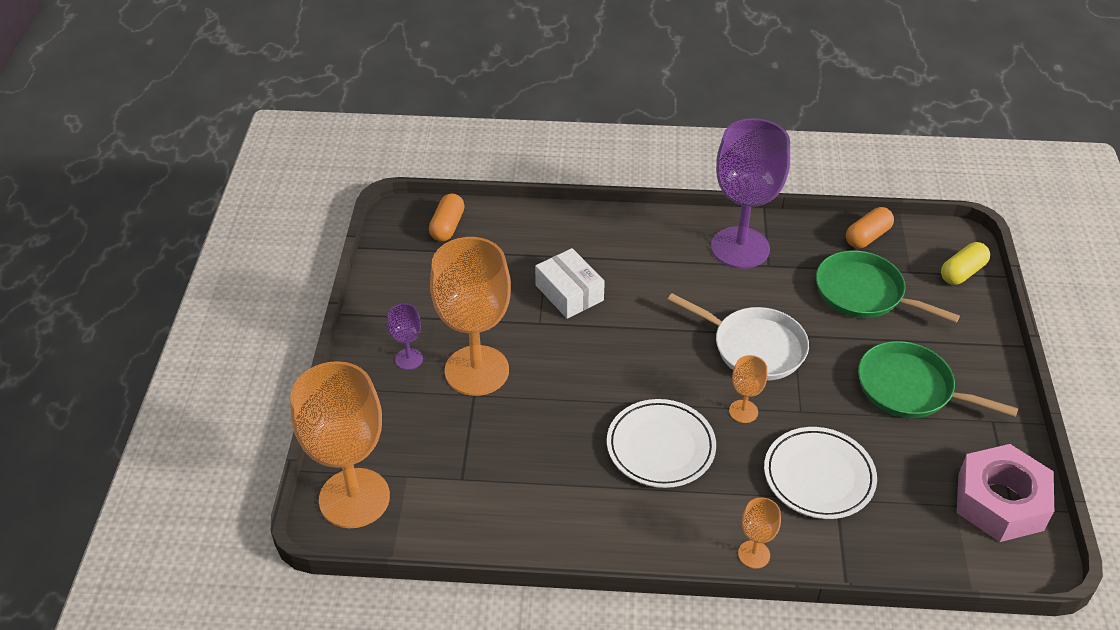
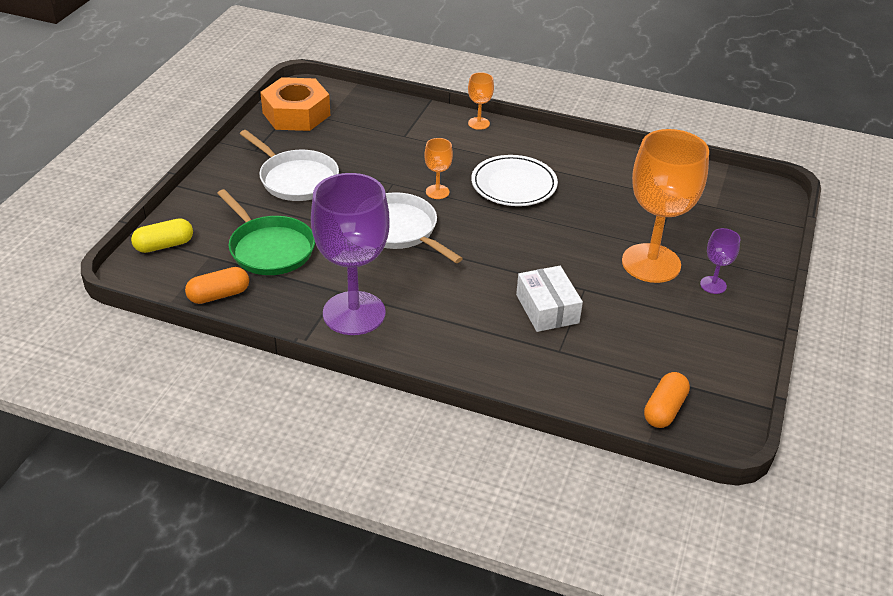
camera: 165 degrees left, 5 degrees down
(354, 498) = (757, 202): orange goblet -> none
(819, 476) = (407, 148): white plate -> none
(909, 388) = (296, 179): green pan -> white pan
(1000, 502) = (296, 114): pink nut -> orange nut

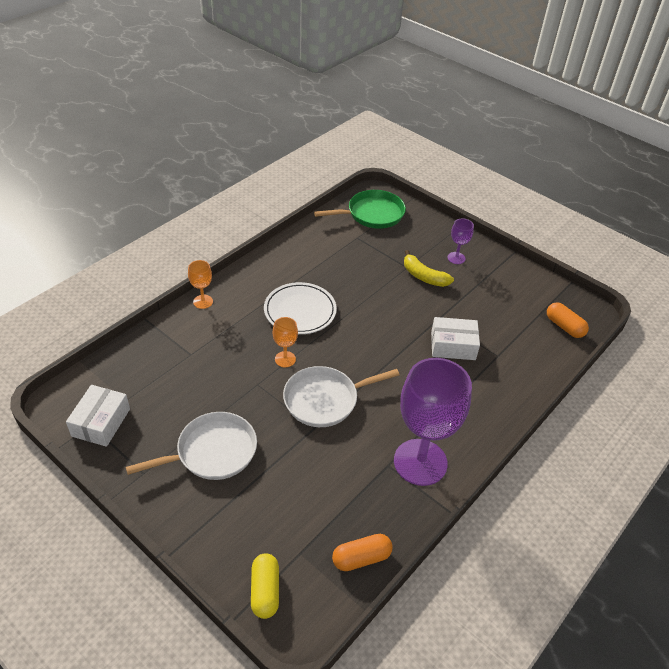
camera: 70 degrees left, 5 degrees up
(219, 295) = (361, 558): orange capsule -> orange capsule turned 75 degrees clockwise
(270, 249) = (310, 500): green pan -> green pan (372, 214)
(296, 114) = (101, 422): orange nut -> white box
(651, 263) = (424, 276): orange goblet -> yellow banana

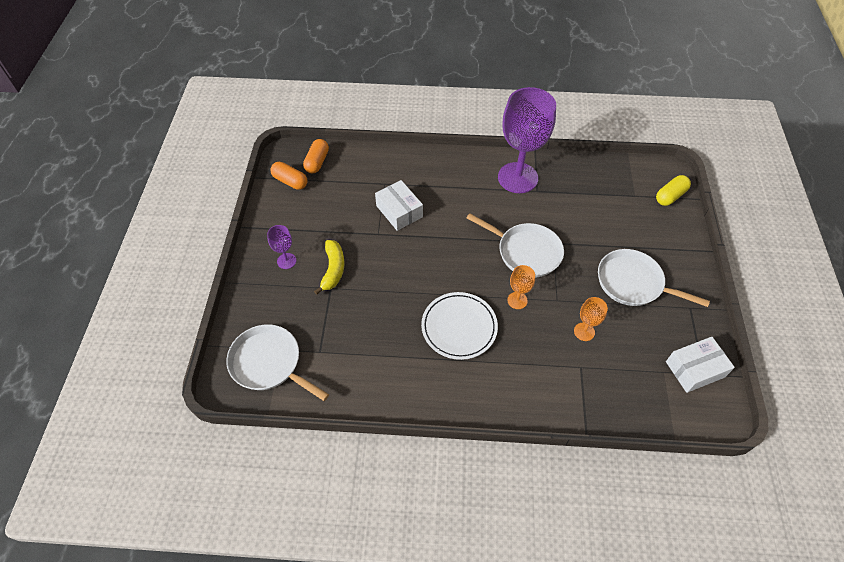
camera: 125 degrees left, 10 degrees up
(203, 301) = (522, 409): orange goblet -> orange goblet (584, 331)
(361, 558) = (605, 169): orange capsule -> orange capsule (290, 181)
(372, 214) = (268, 363): green pan -> white pan

